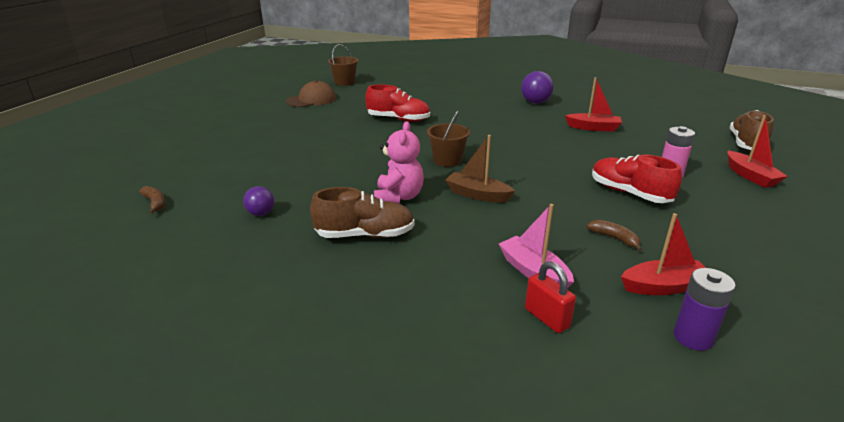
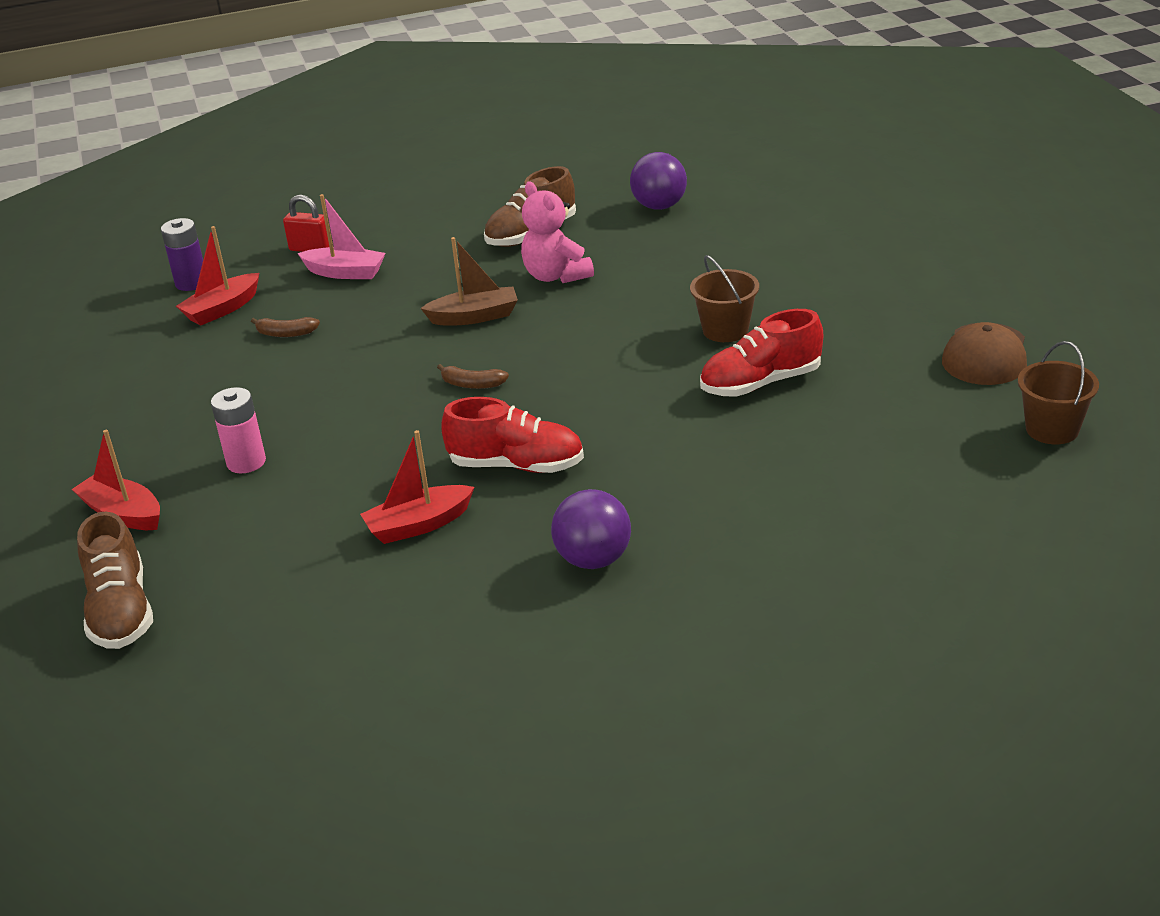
camera: 145 degrees right, 5 degrees up
(155, 203) = (773, 170): brown banana -> brown banana (472, 384)
(261, 213) = (659, 206): purple ball -> purple ball, size x1.64
(447, 160) = (571, 344): brown bucket -> brown bucket (725, 330)
(629, 193) = (293, 400): red shoe -> red shoe (516, 465)

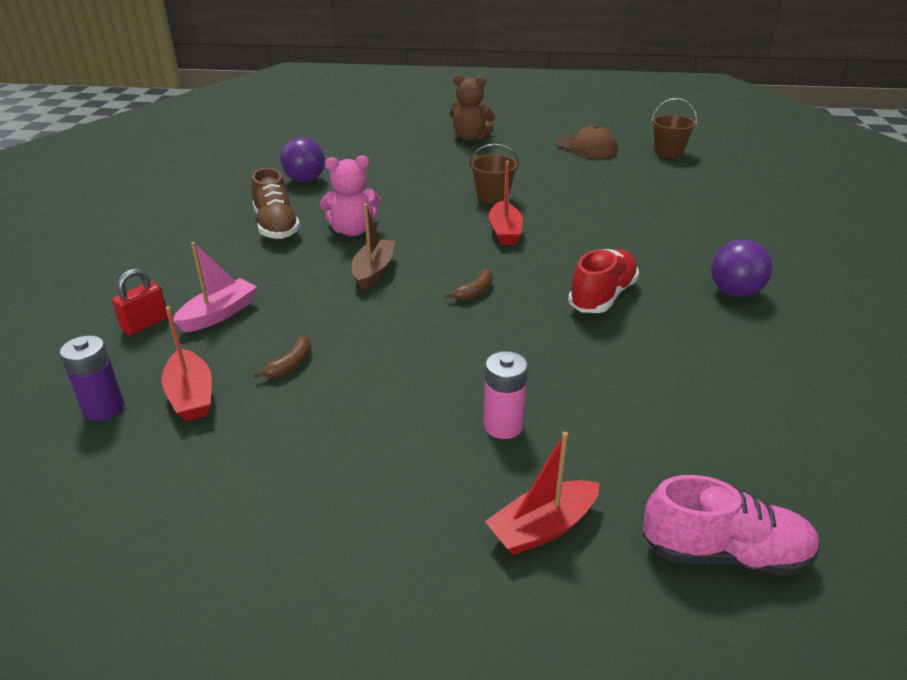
camera: 70 degrees left, 0 degrees up
(121, 611) = (724, 553): brown shoe -> pink shoe
(418, 525) = (658, 351): red boat -> red boat (505, 232)
(760, 383) = (565, 201): red shoe -> none
(914, 259) = (470, 137): none -> brown teddy bear

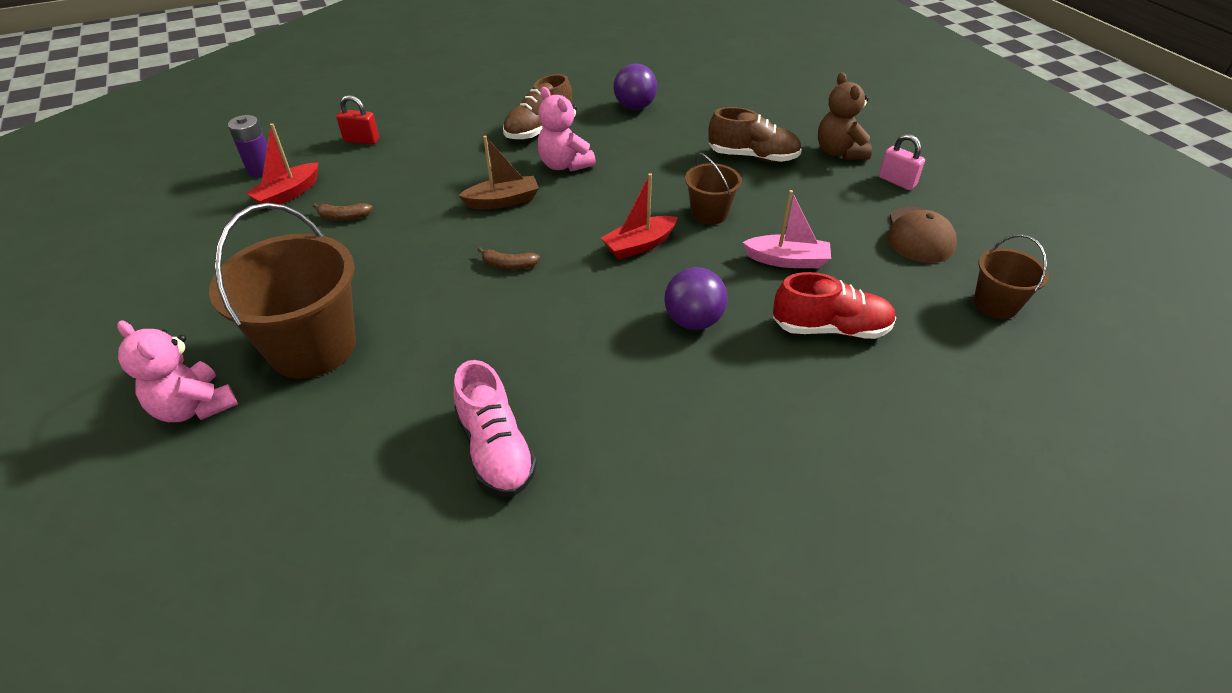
camera: 60 degrees right, 10 degrees up
(219, 314) = (391, 161): pink boat -> pink boat (787, 260)
(439, 162) = (753, 157): none -> brown shoe
(503, 425) = (312, 347): pink battery -> brown bucket
(524, 134) = (897, 181): none -> pink padlock
(542, 528) = (195, 407): red boat -> pink teddy bear
(602, 296) = (558, 347): red shoe -> red shoe (830, 328)
(724, 553) = (188, 526): pink shoe -> pink shoe (495, 449)
(735, 292) = (644, 449): purple ball -> purple ball (693, 321)

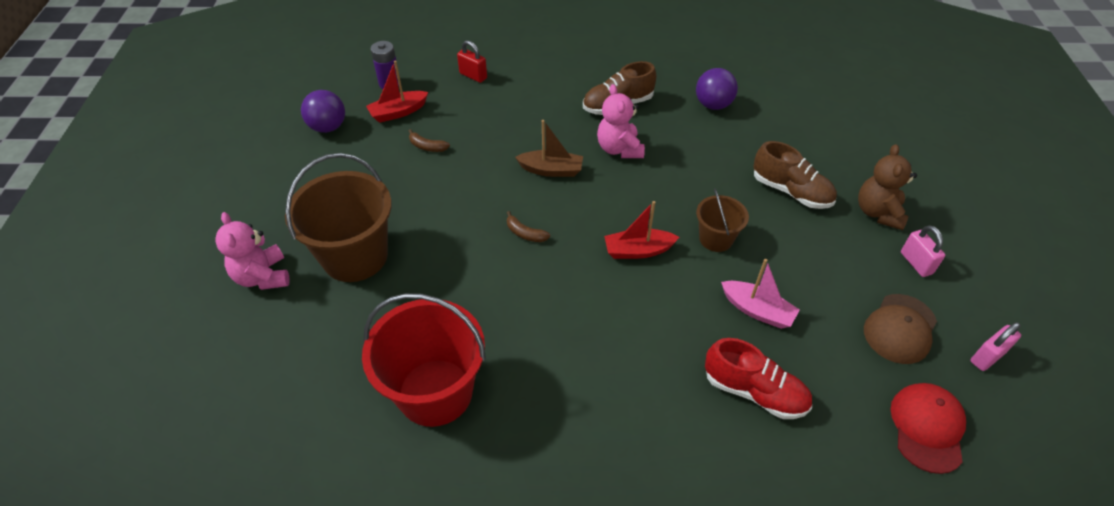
camera: 25 degrees right, 5 degrees up
(495, 449) = (435, 392): pink shoe -> red bucket
(693, 321) = (641, 339): purple ball -> purple ball (328, 127)
(995, 304) = (927, 428): brown bucket -> red cap
(1002, 234) = (987, 357): none -> pink padlock

